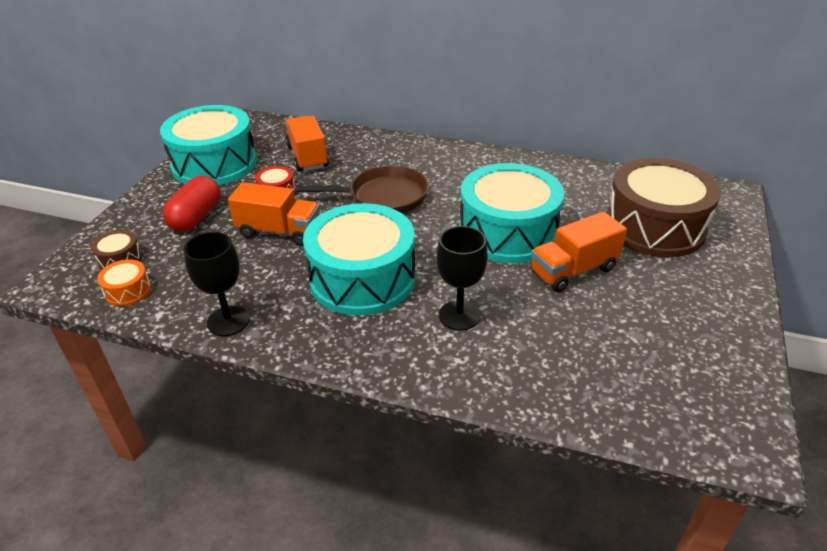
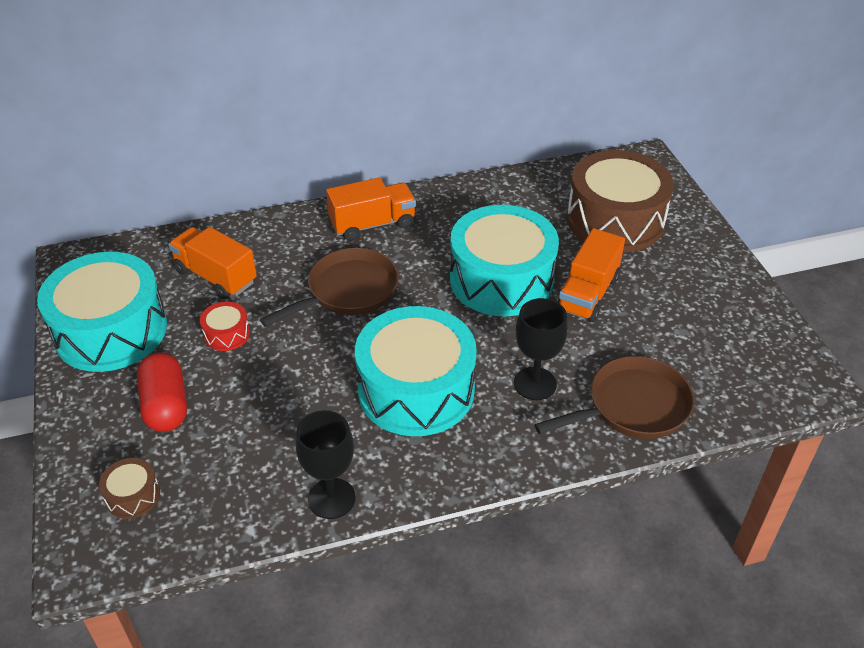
camera: 35 degrees left, 5 degrees up
(128, 291) = (186, 524): orange drum -> none
(279, 231) = (279, 379): orange truck -> orange truck (372, 224)
(528, 372) = (632, 407): none -> brown pan

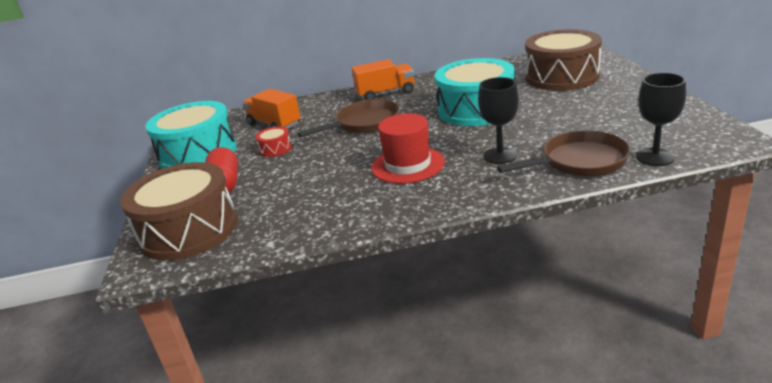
camera: 10 degrees right, 15 degrees down
(133, 496) = (188, 230): brown drum -> brown drum, size x2.42
(331, 498) = (335, 223): black goblet -> black goblet (655, 157)
(416, 390) = (408, 165): turquoise drum -> red hat
(588, 294) = (541, 110): orange truck -> none

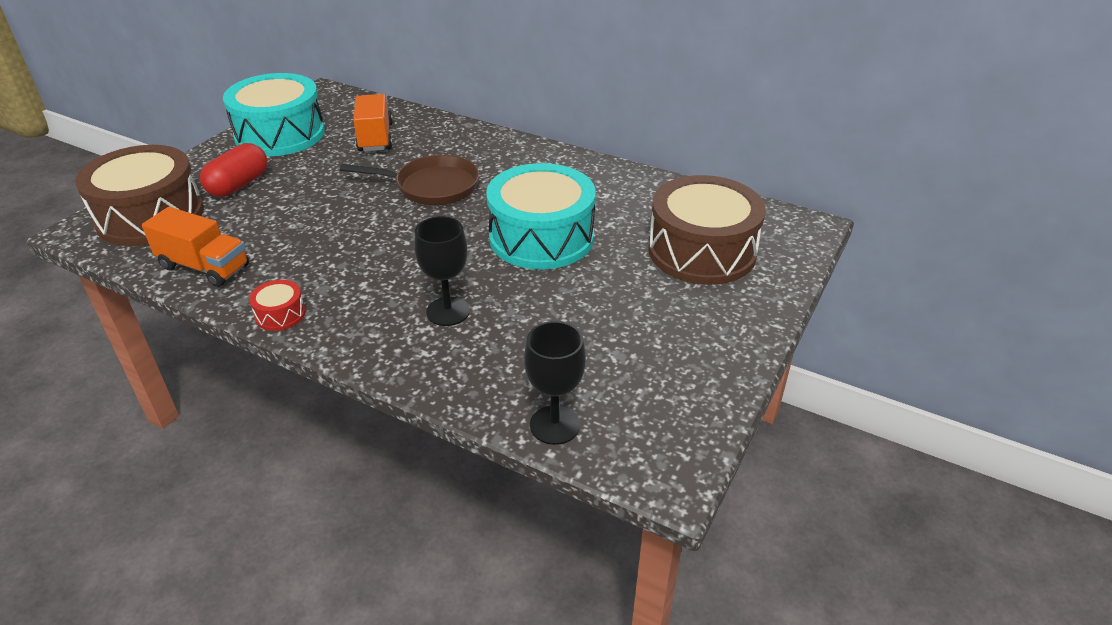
camera: 35 degrees right, 10 degrees up
(275, 149) = (328, 169): red drum -> red drum (280, 314)
(385, 94) = (514, 159): orange truck -> orange truck (204, 267)
(408, 165) = (370, 264): red hat -> none
(579, 162) = (487, 373): brown pan -> none

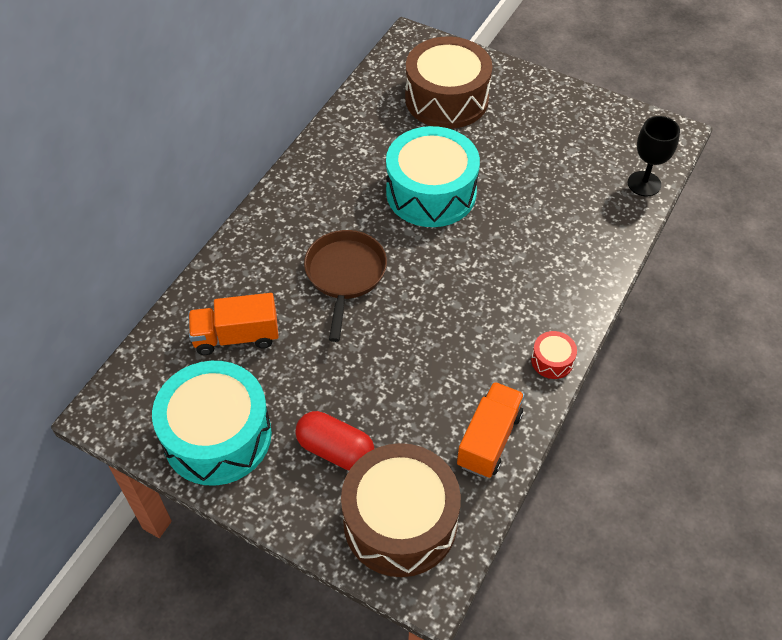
camera: 90 degrees left, 15 degrees up
(448, 311) = (536, 247): black goblet -> none

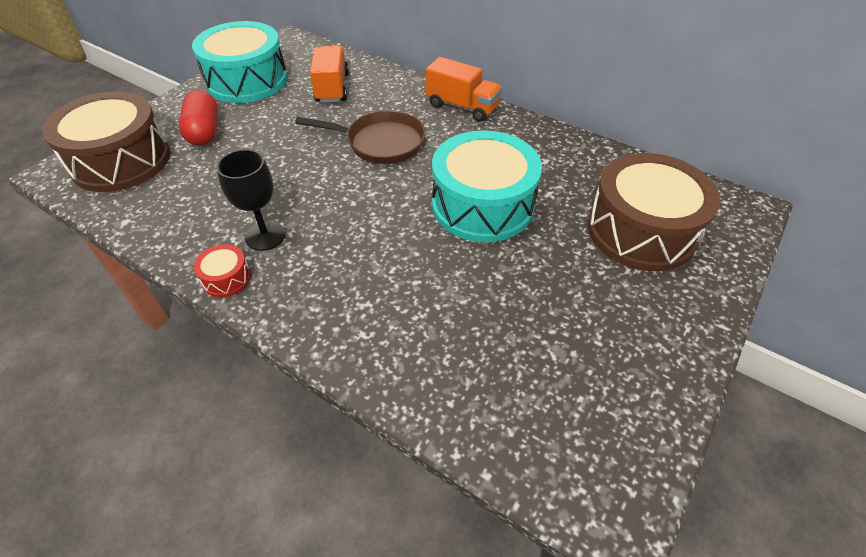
camera: 95 degrees right, 5 degrees down
(335, 450) = (204, 131): red capsule -> red capsule turned 45 degrees counterclockwise
(489, 439) = (162, 219): orange truck -> orange truck (462, 107)
(644, 184) = (491, 437): black goblet -> black goblet (265, 236)

